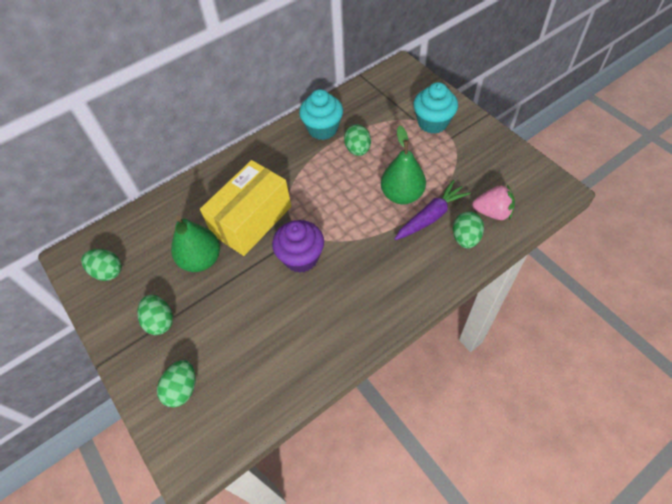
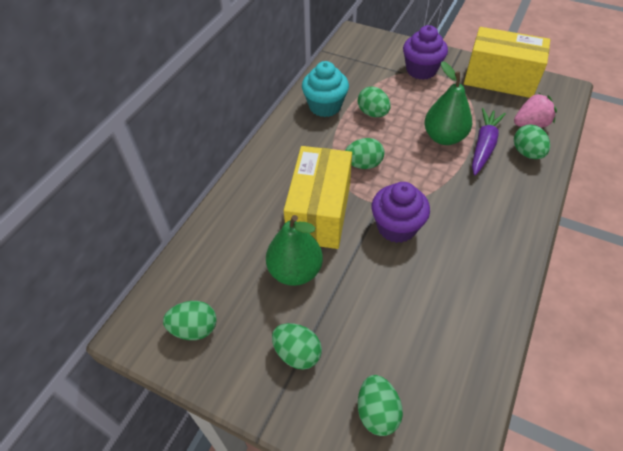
camera: 30 degrees left, 5 degrees down
(315, 193) = (363, 164): none -> green egg
(432, 122) = (421, 70): turquoise cupcake -> purple cupcake
(501, 157) = (500, 79): none -> yellow box

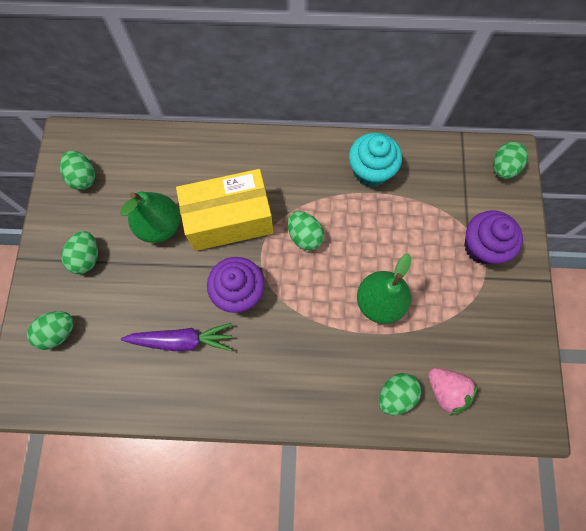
camera: 65 degrees right, 20 degrees up
(373, 113) = (383, 220): green egg -> green egg (503, 168)
(483, 146) = (385, 346): purple carrot -> purple carrot (182, 340)
(500, 79) = (513, 339): yellow box -> none

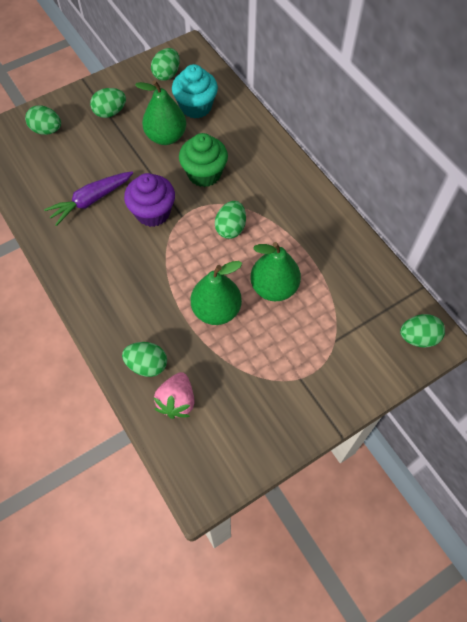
camera: 55 degrees right, 10 degrees down
(182, 340) = (91, 201): purple carrot -> purple carrot turned 90 degrees clockwise
(229, 220) = (204, 174): yellow box -> green cupcake
(370, 171) = (325, 240): turquoise cupcake -> turquoise cupcake (196, 107)
(388, 241) = (274, 287): none -> green pear
(482, 247) = (327, 361): purple cupcake -> none

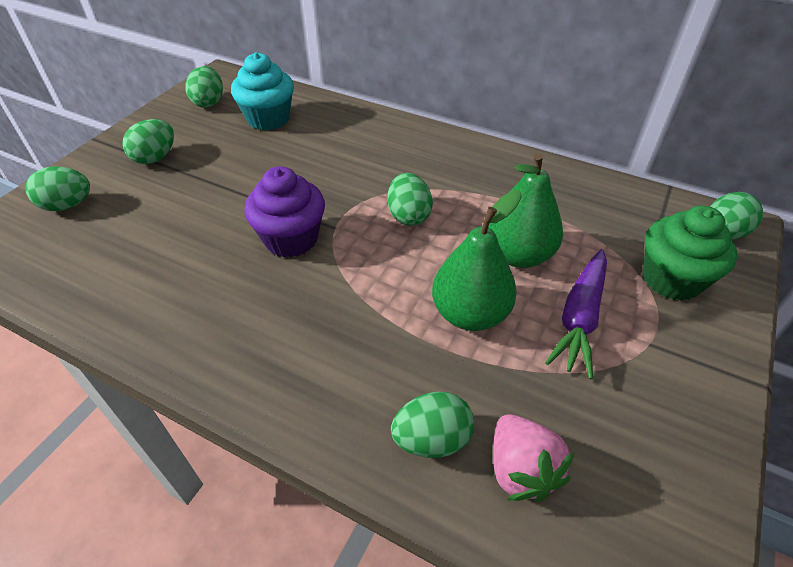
camera: 30 degrees left, 15 degrees down
(91, 201) = (188, 260): purple carrot -> purple carrot (579, 318)
(166, 137) = (250, 157): green pear -> none
(204, 174) = (329, 175): green cupcake -> green cupcake (671, 279)

